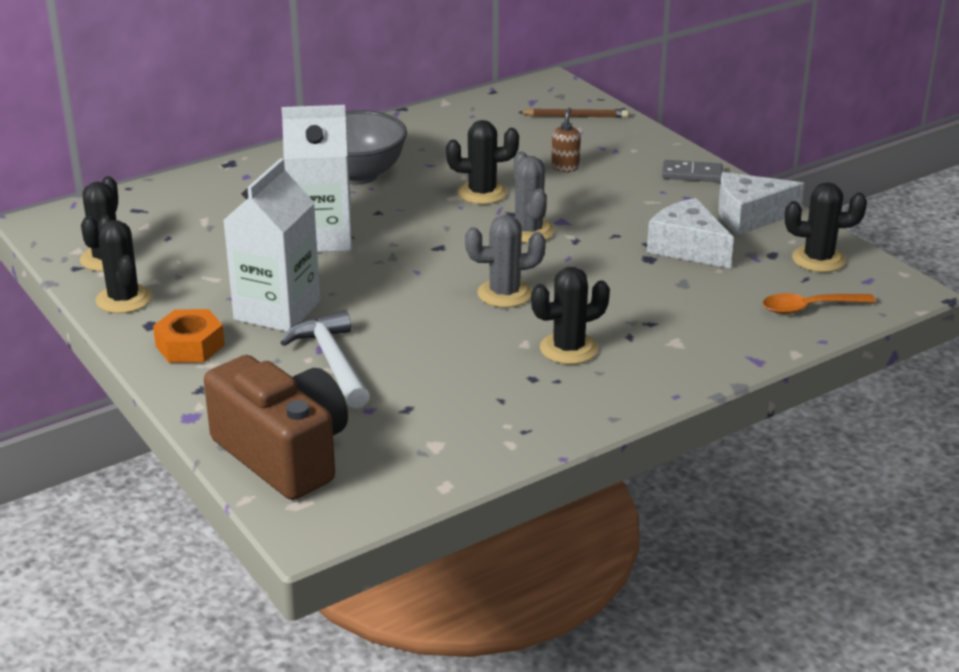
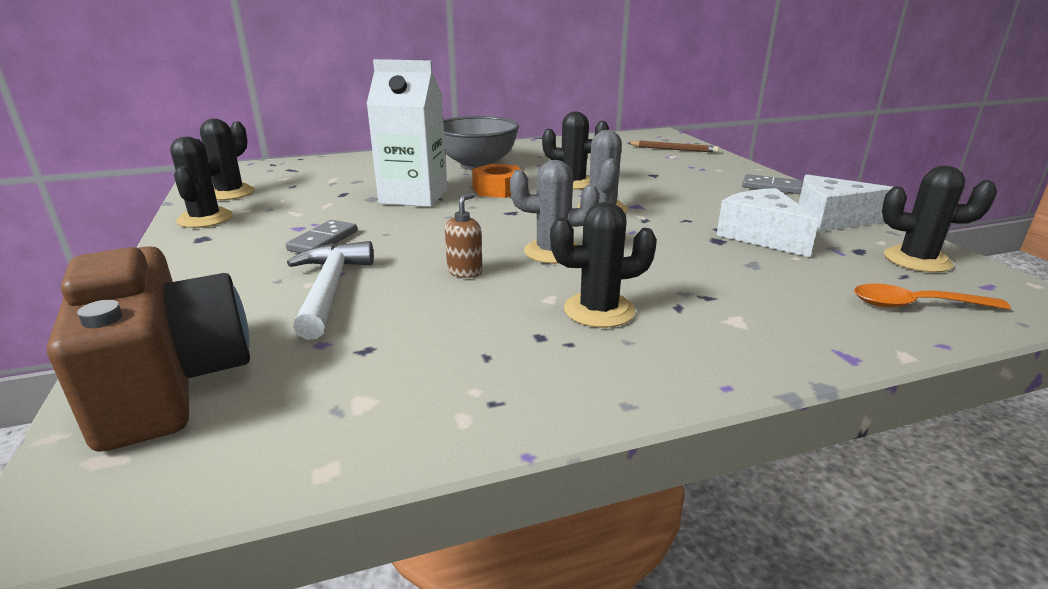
camera: 15 degrees right, 5 degrees down
(190, 345) = (213, 258): orange nut -> orange nut (498, 189)
(277, 310) = (323, 241): white carton -> grey domino
(565, 167) = (654, 174): brown soap dispenser -> brown soap dispenser (465, 272)

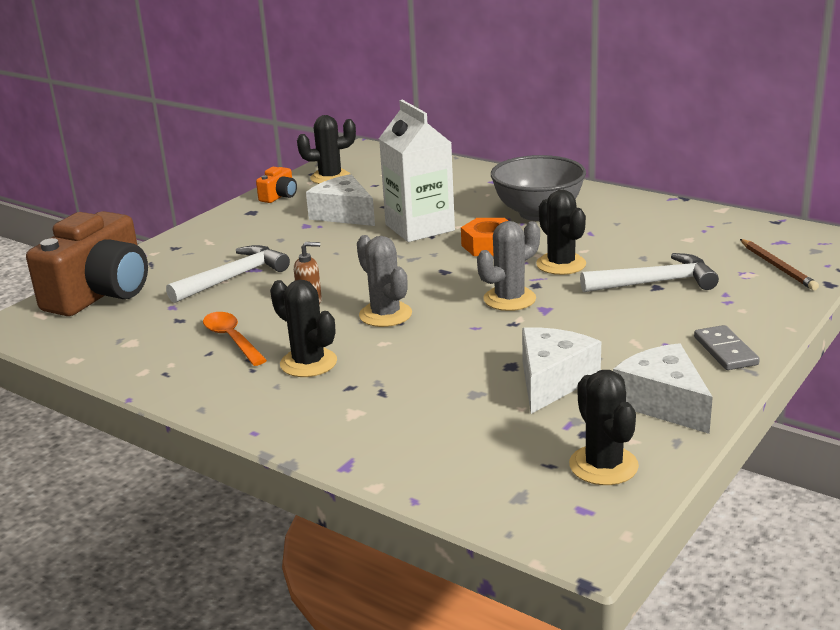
camera: 55 degrees right, 0 degrees up
(205, 219) = (279, 196): black cactus -> orange camera
(318, 210) = (344, 214): none -> white cheese
(323, 241) = (296, 242): grey domino -> none
(647, 173) = (655, 282): none -> white hammer
(915, 305) = (482, 479): orange spoon -> orange spoon (231, 339)

